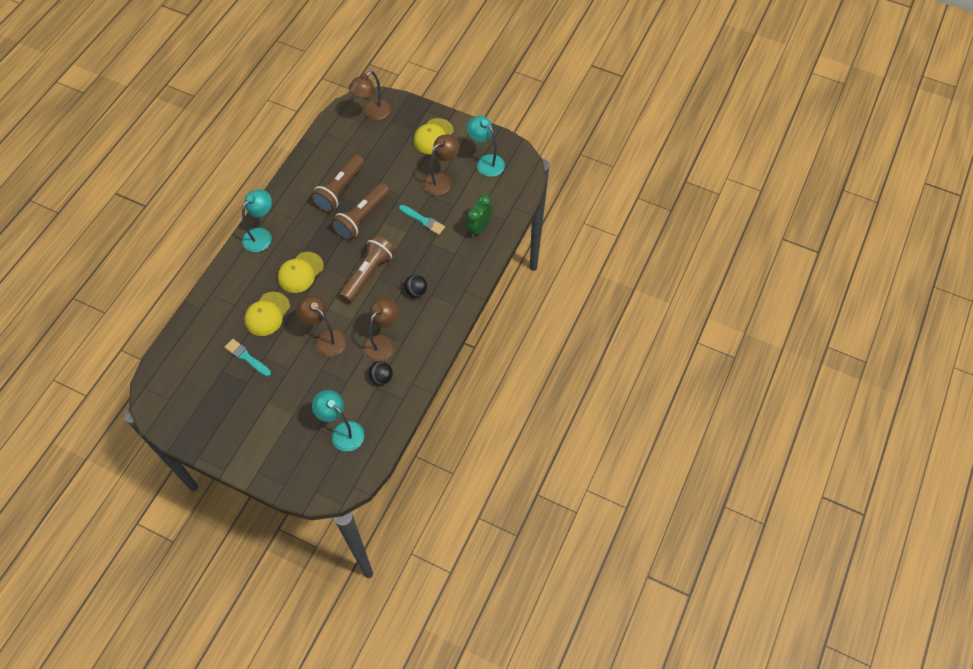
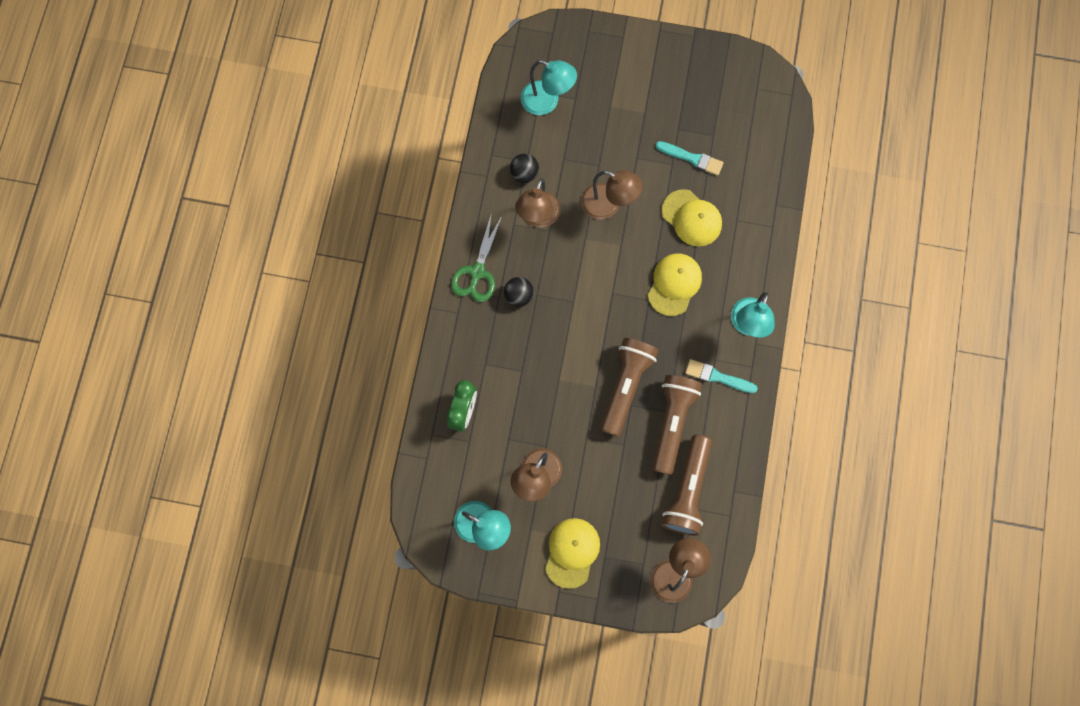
camera: 165 degrees right, 15 degrees up
(267, 314) = (692, 218): yellow cap -> yellow cap turned 120 degrees clockwise
(368, 274) = (588, 304): brown flashlight -> brown flashlight (687, 490)
(423, 220) = (542, 403): turquoise brush -> turquoise brush (717, 377)
(441, 314) = (477, 272): none -> green scissors

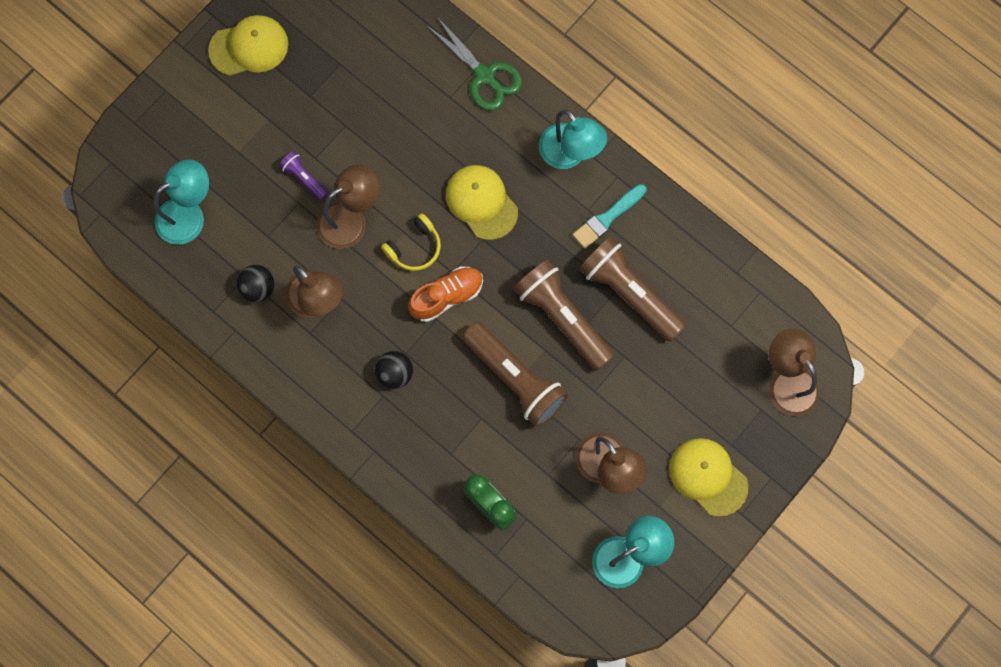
camera: 60 degrees left, 0 degrees up
(477, 272) = (341, 403): green scissors -> green scissors (484, 76)
(593, 299) = (447, 296): none -> orange shoe
(614, 258) = (414, 248): none -> yellow headphones
(618, 159) = (304, 178): none -> purple flashlight
(687, 490) = (709, 319): brown flashlight -> brown flashlight (515, 378)
(692, 158) = (352, 101): turquoise brush -> none
(692, 218) = (419, 141): yellow cap -> yellow cap (249, 47)

